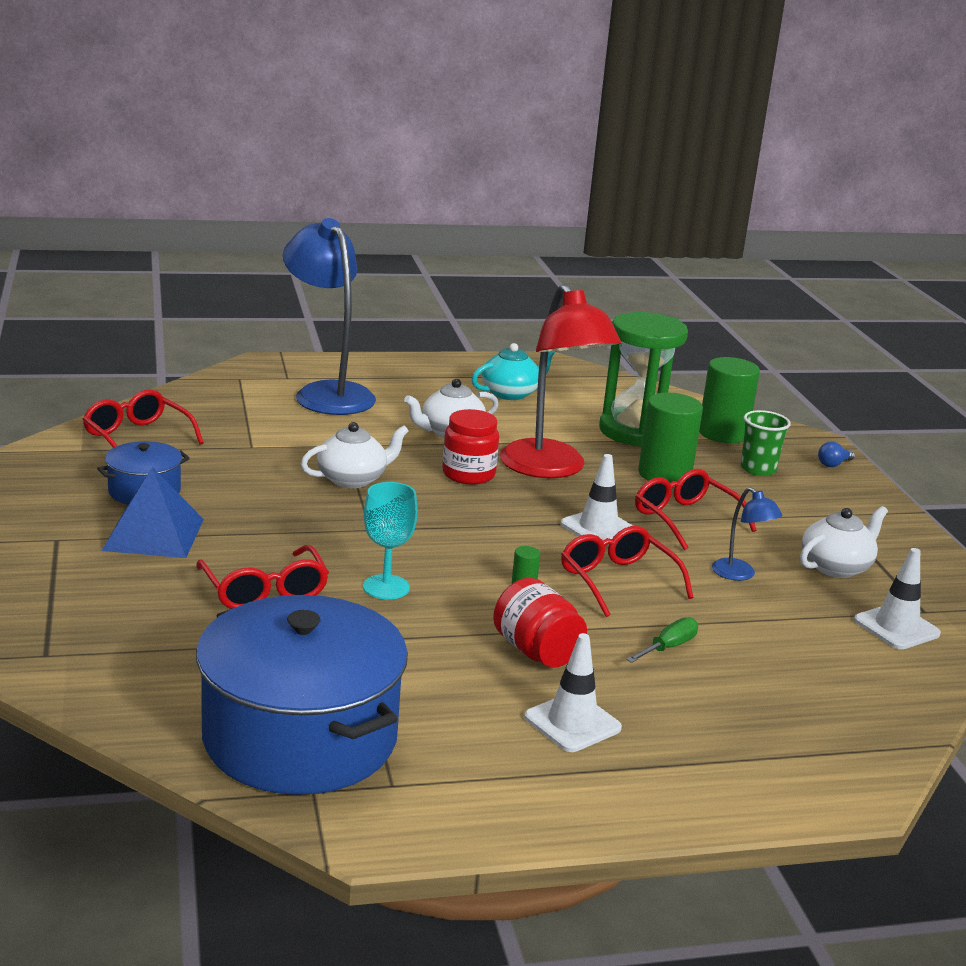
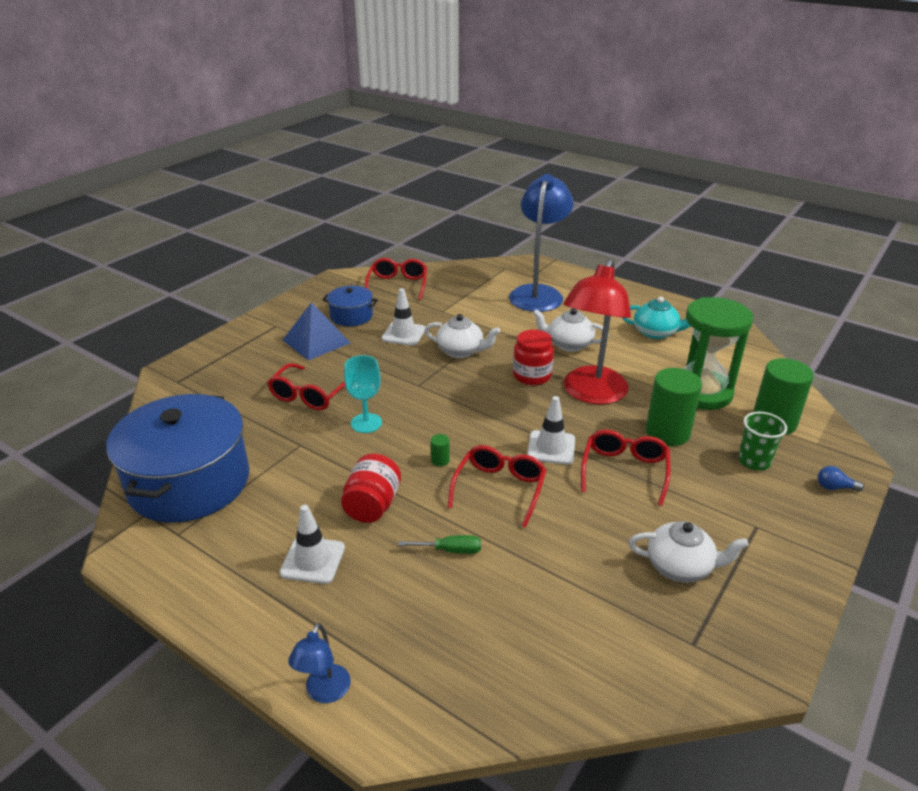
camera: 50 degrees right, 10 degrees up
(740, 574) = (591, 530): blue lamp -> blue lamp (324, 692)
(896, 627) = (643, 641): white traffic cone -> white traffic cone (403, 334)

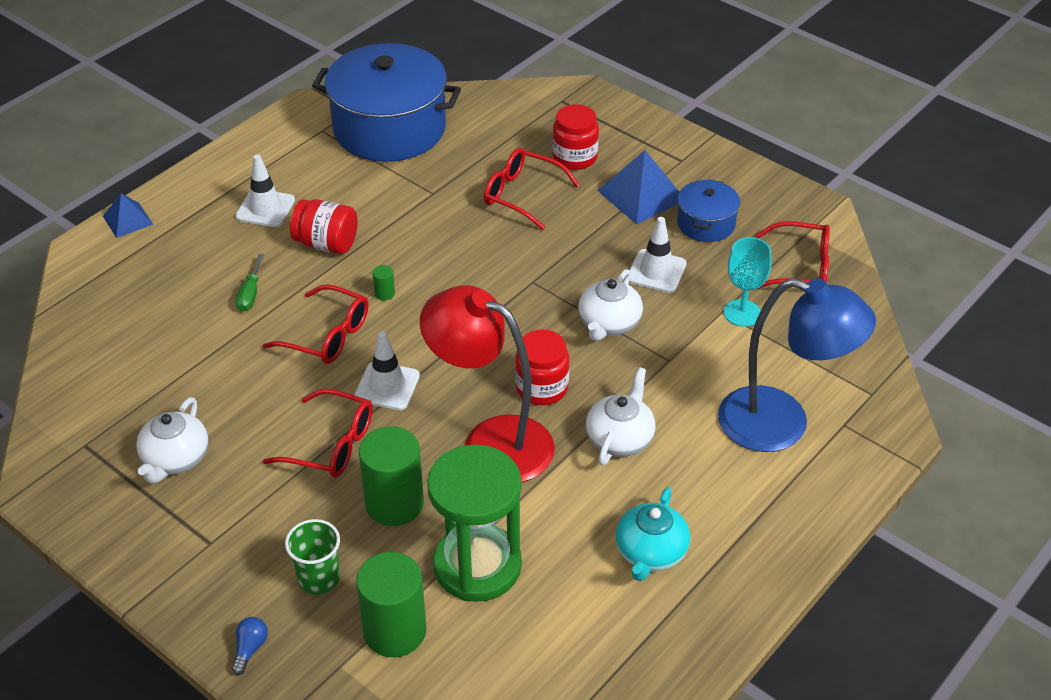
camera: 95 degrees right, 10 degrees up
(262, 372) = (575, 157): none -> red jar
(324, 692) = (128, 220): blue lamp -> blue pyramid
(366, 423) = (462, 239): turquoise goblet -> turquoise goblet (742, 313)

